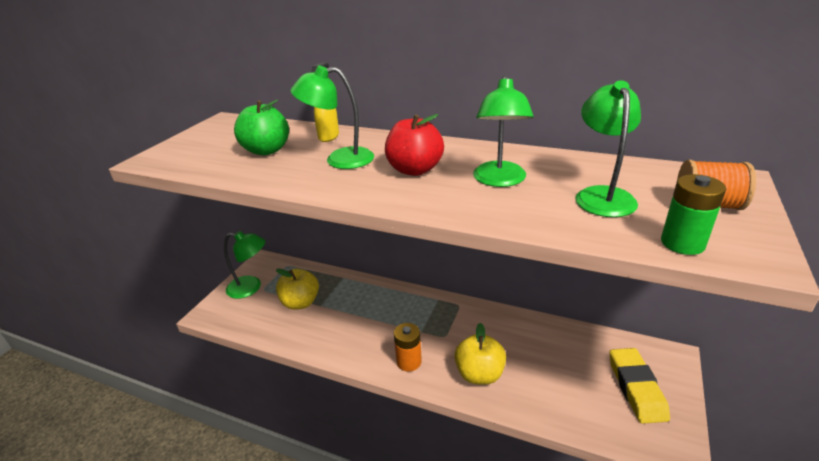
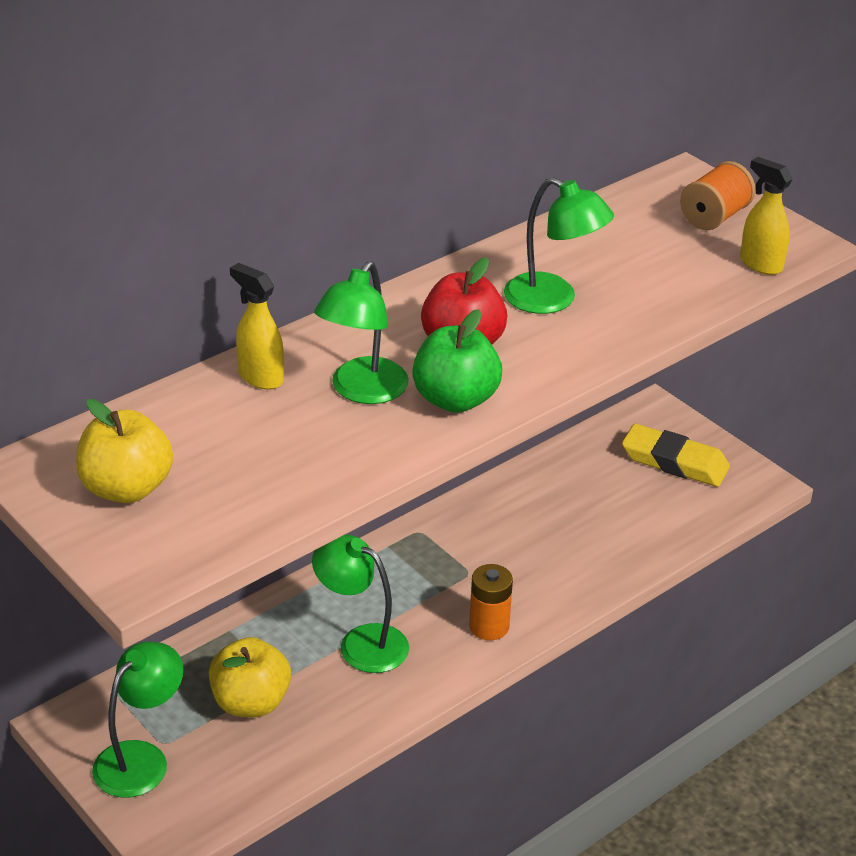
camera: 65 degrees left, 5 degrees up
(266, 150) = (248, 447): green apple -> green apple (455, 399)
(479, 374) = (561, 571): yellow apple -> yellow apple (126, 488)
(602, 195) = (646, 258): green lamp -> green lamp (361, 642)
(682, 243) = (760, 264): green battery -> yellow spray bottle

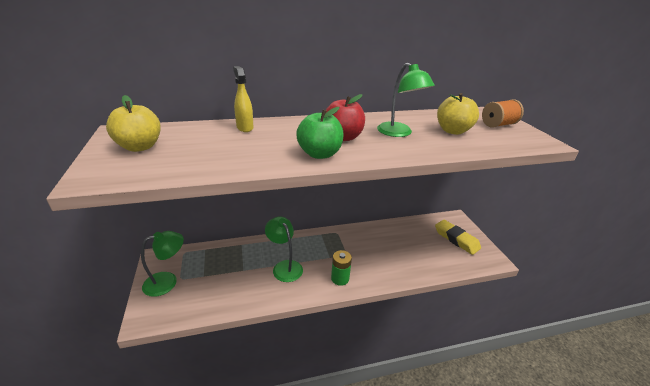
camera: 25 degrees right, 5 degrees down
(251, 702) = (225, 274): yellow apple -> yellow apple (452, 131)
(362, 391) = (281, 141): green lamp -> none
(489, 626) = (340, 278): orange battery -> green battery
(760, 264) = (515, 143): yellow spray bottle -> none

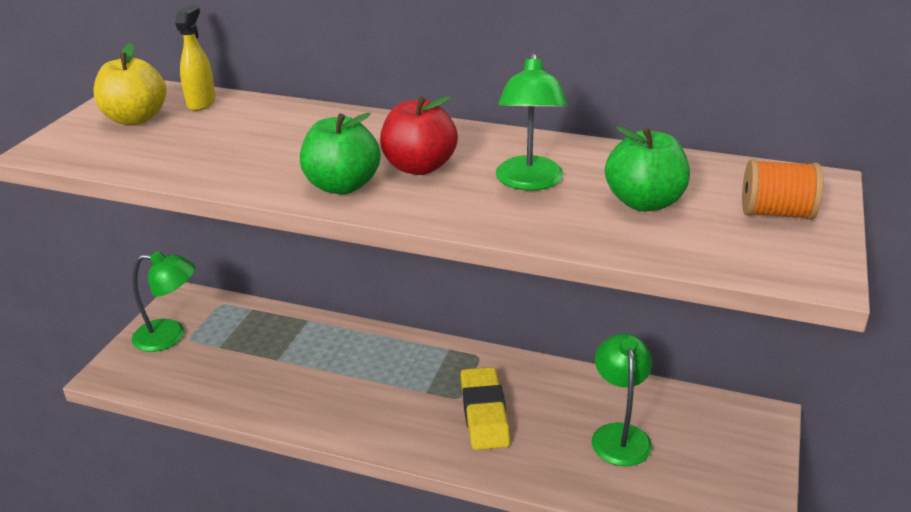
camera: 35 degrees right, 0 degrees up
(245, 127) = (296, 117): yellow spray bottle -> yellow spray bottle (201, 103)
(284, 266) = (341, 378): green lamp -> green lamp (619, 435)
(340, 278) = (409, 431): green battery -> none
(452, 131) = (644, 202): yellow apple -> green apple
(456, 239) = (713, 456): yellow eraser -> yellow eraser (484, 413)

